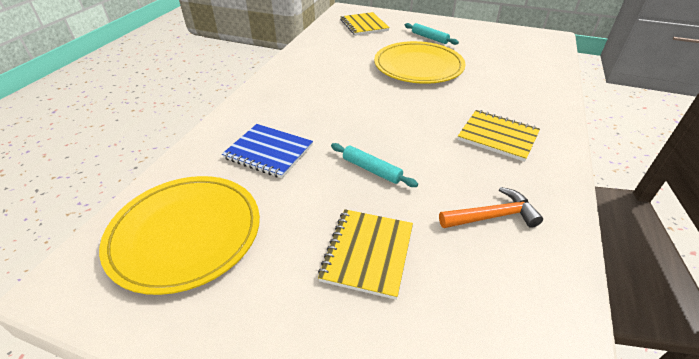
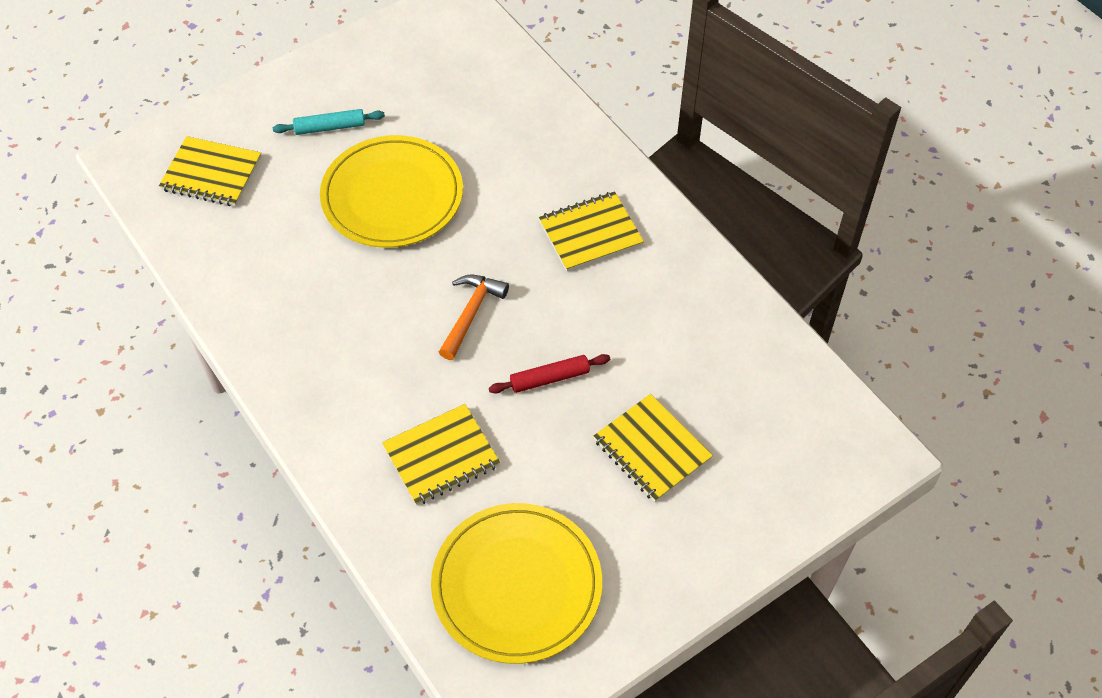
camera: 55 degrees left, 15 degrees up
(269, 152) = (441, 456): blue notebook -> yellow notebook
(372, 169) = (549, 378): turquoise rolling pin -> red rolling pin
(492, 216) = (683, 328): orange hammer -> orange hammer (471, 314)

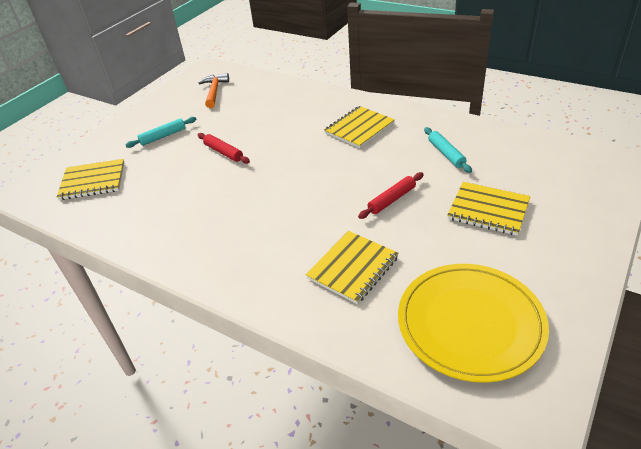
camera: 20 degrees left, 15 degrees down
(392, 196) = (224, 152): yellow plate -> red rolling pin
(471, 314) = (315, 187): orange hammer -> orange hammer (214, 91)
(670, 334) = (446, 154): none -> turquoise rolling pin

